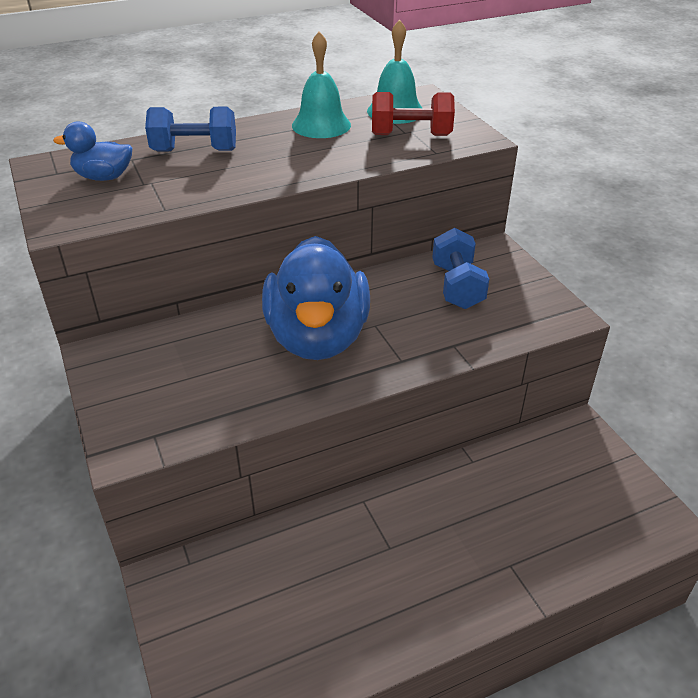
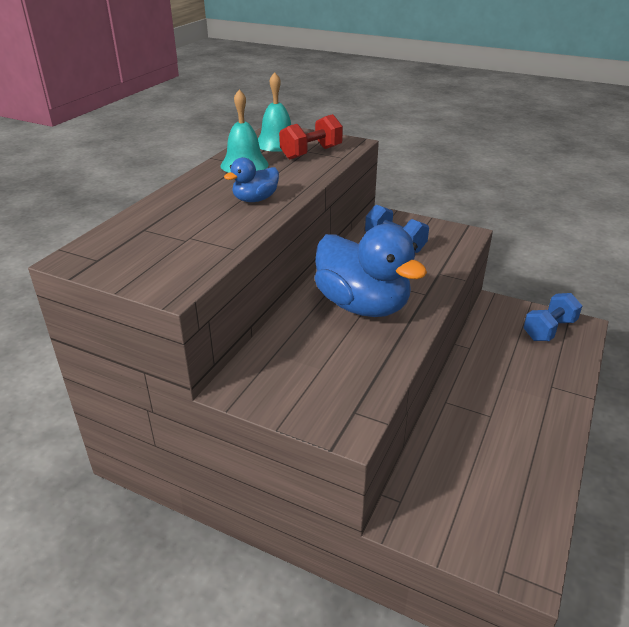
camera: 40 degrees left, 5 degrees down
(104, 177) = (145, 248): blue duck -> blue duck (255, 199)
(195, 151) = (184, 207): blue dumbbell -> blue dumbbell (549, 330)

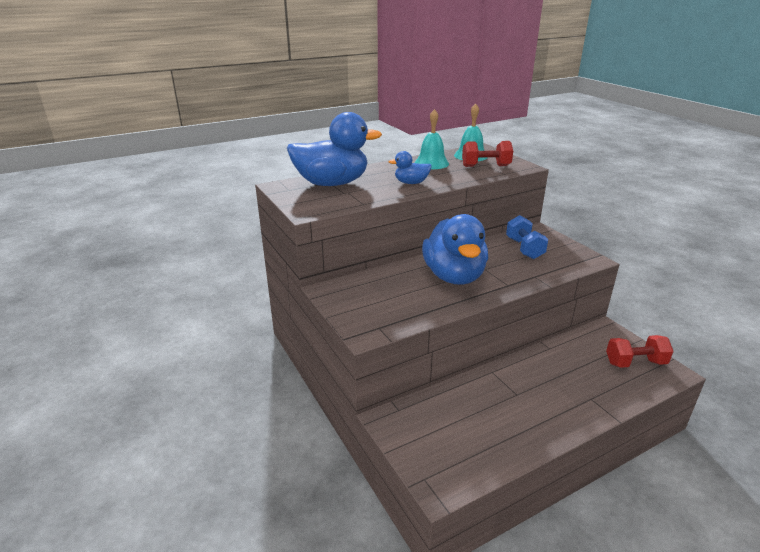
camera: 35 degrees right, 5 degrees down
(151, 231) = (332, 183): none -> blue duck
(549, 330) = (635, 363): blue dumbbell -> red dumbbell

